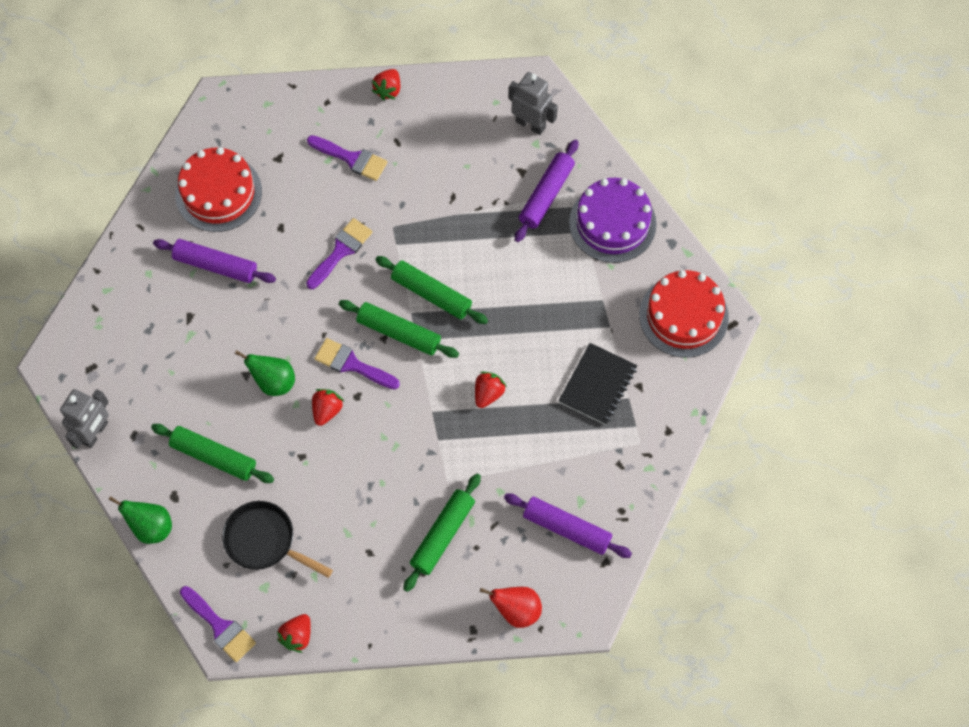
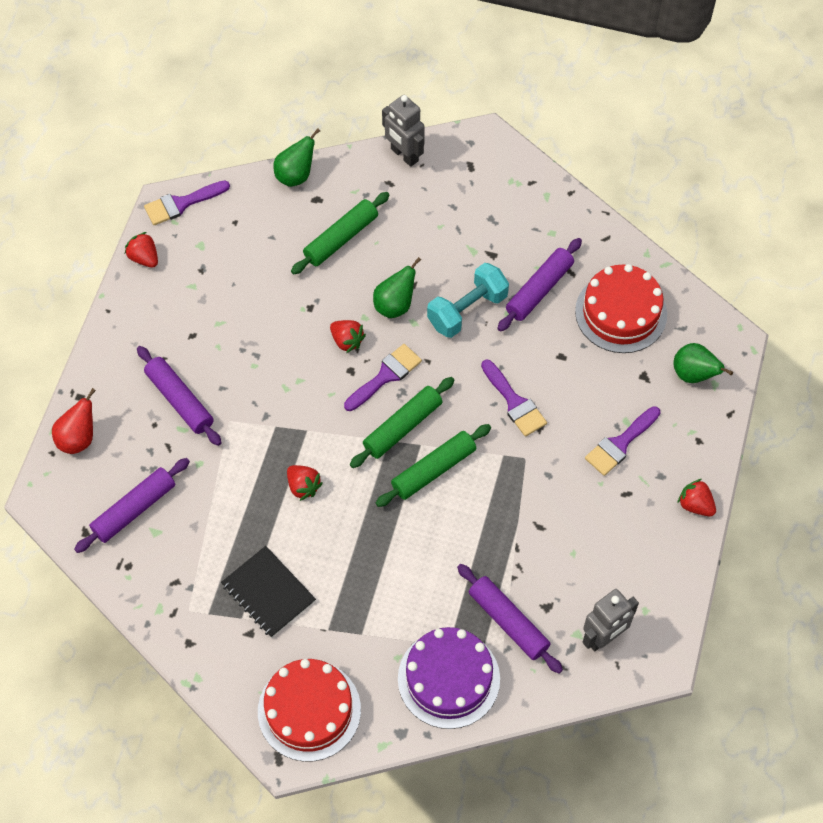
camera: 110 degrees right, 5 degrees down
(258, 318) = (467, 310): none -> turquoise dumbbell
(263, 121) = (694, 374): none -> green pear
(264, 541) = (242, 257): black pan -> none
(442, 535) = (179, 400): green rolling pin -> purple rolling pin

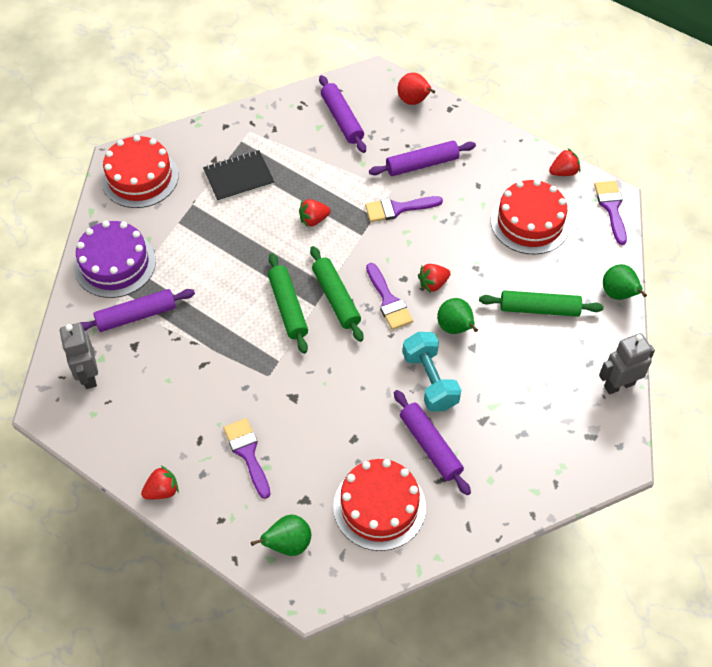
camera: 110 degrees right, 5 degrees down
(229, 273) = (530, 222): none -> red cake
(341, 238) = (539, 309): green rolling pin -> green rolling pin turned 60 degrees counterclockwise
(514, 402) = (324, 386): purple brush -> purple brush (398, 208)

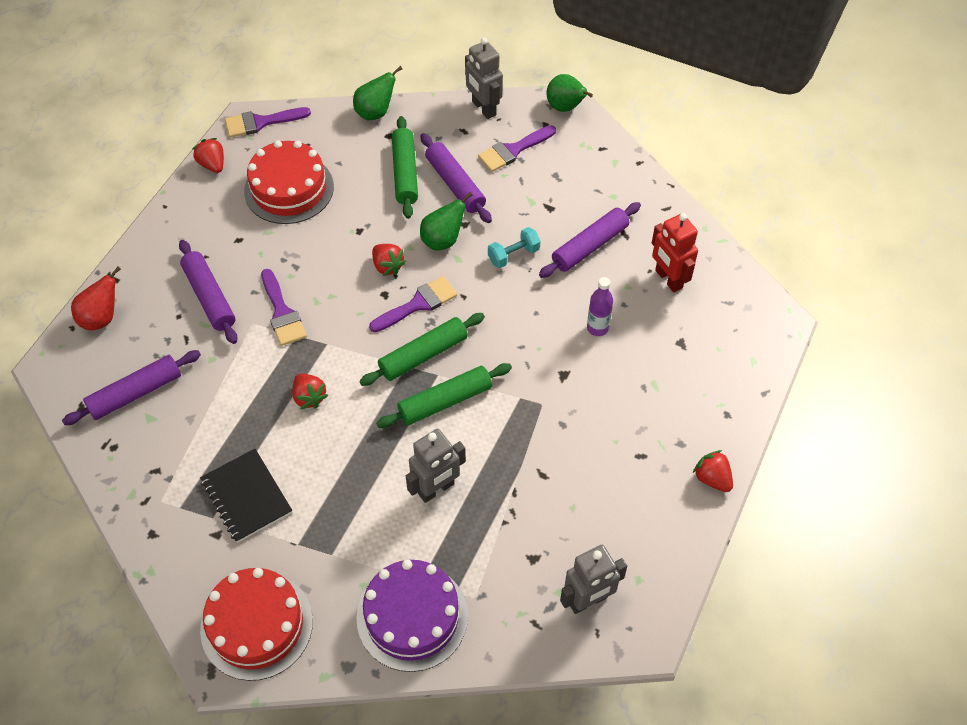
camera: 100 degrees left, 0 degrees up
(136, 316) = (489, 567): purple rolling pin -> purple rolling pin (455, 184)
(211, 291) = (436, 489): none -> grey robot
(247, 453) = (643, 405): purple brush -> purple brush (513, 150)
(288, 544) = (733, 349): green pear -> green pear (565, 107)
(336, 433) = (597, 328): none -> purple bottle
(379, 506) = (668, 279): red cake -> red robot
(430, 381) = (513, 255): turquoise dumbbell -> turquoise dumbbell, size x0.61

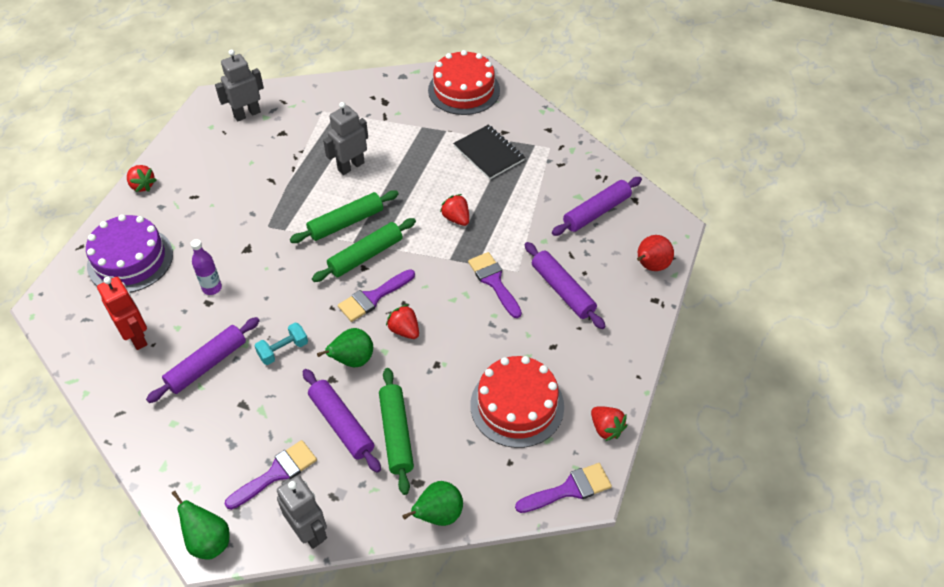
camera: 175 degrees right, 5 degrees down
(412, 617) = (364, 100): purple cake -> purple cake (130, 259)

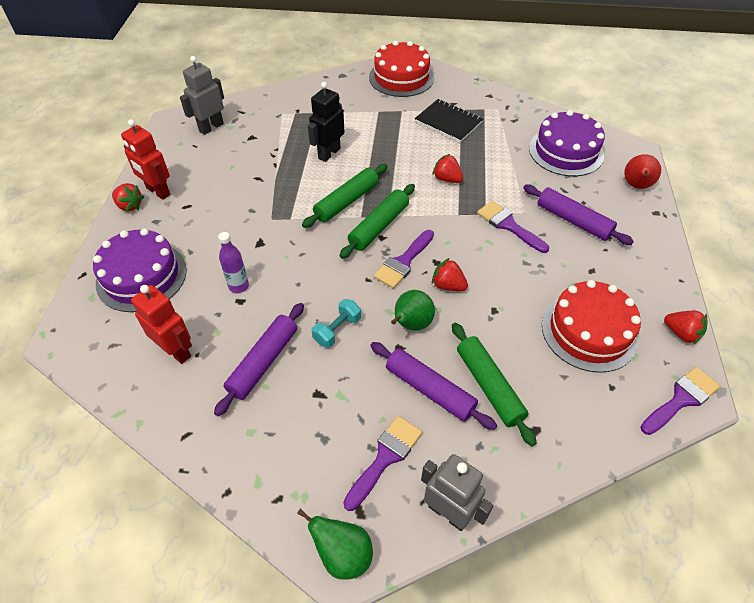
camera: 15 degrees left, 0 degrees up
(173, 176) = (158, 191): none -> red robot
(351, 166) = (329, 153): grey robot -> black robot
(438, 515) = (572, 458): green pear -> none
(596, 212) = (566, 151): purple rolling pin -> purple cake

